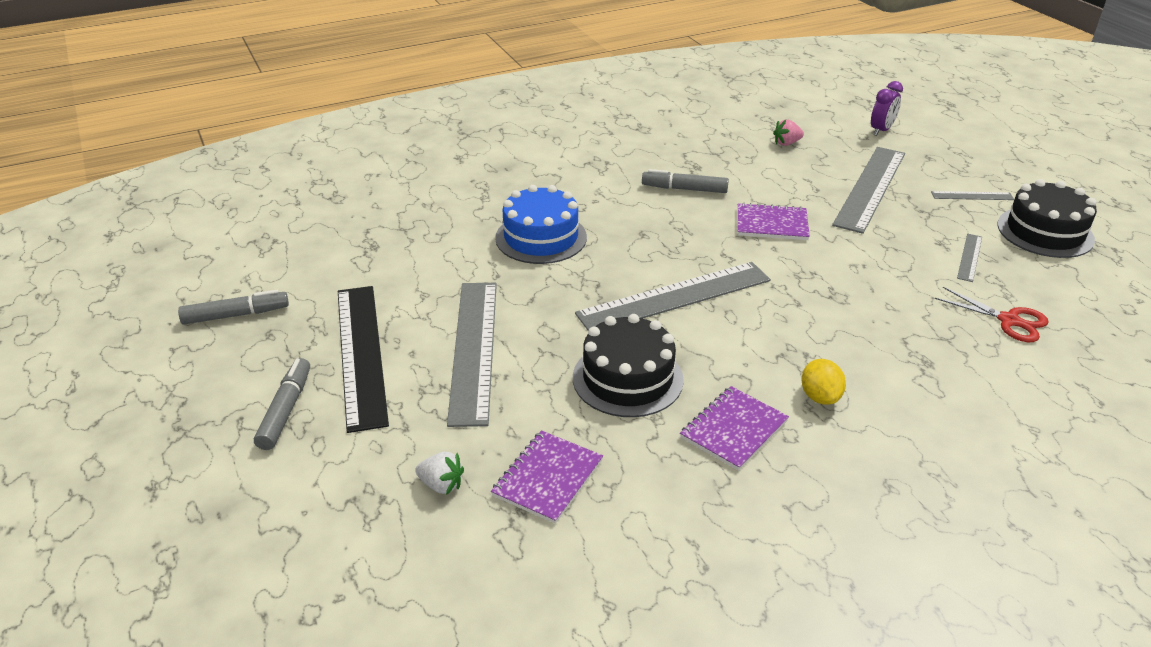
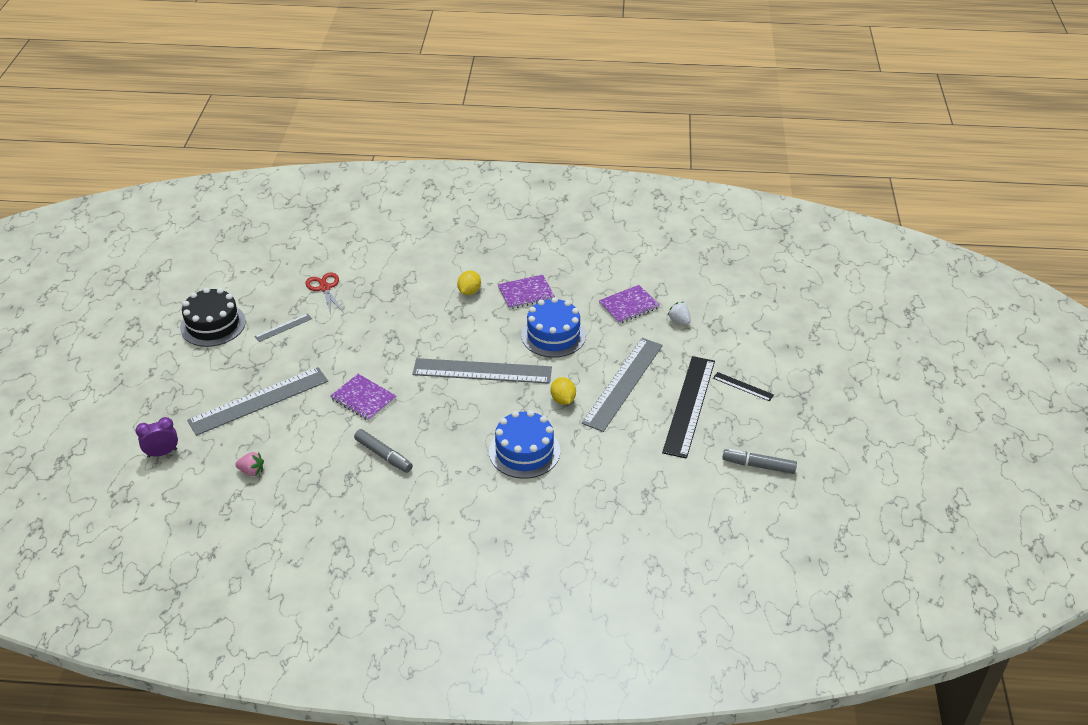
camera: 150 degrees left, 5 degrees up
(285, 410) = (743, 386): grey marker -> black ruler
(541, 301) = (563, 400): none -> yellow lemon
(627, 378) = (553, 335): black cake -> blue cake
(972, 196) = (207, 366): grey ruler -> none

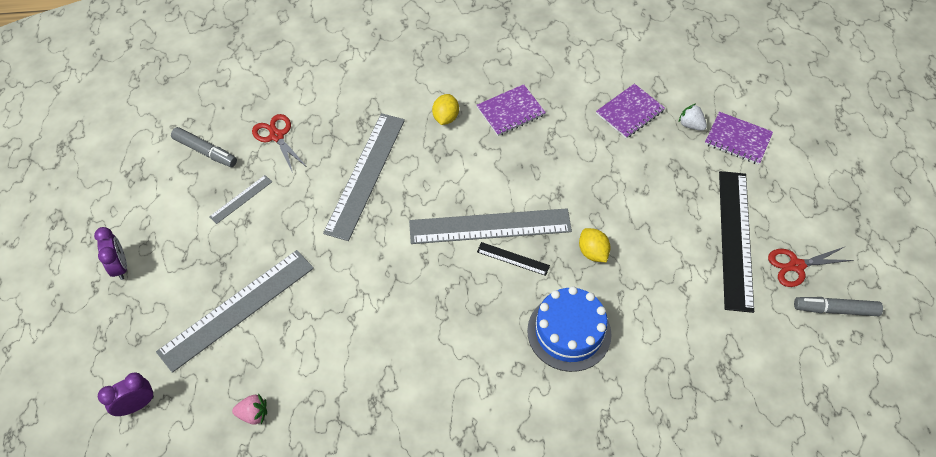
camera: 10 degrees left, 15 degrees up
(174, 361) = (120, 266): none -> purple clock
(213, 325) = (155, 207): black cake -> none
(363, 399) = (361, 287): purple notebook -> purple notebook (737, 139)
(383, 455) = (406, 365): grey marker -> grey marker (205, 151)
(553, 335) = (557, 164): blue cake -> none
(623, 383) = (654, 219): grey ruler -> grey ruler (366, 175)
(736, 431) = (796, 266): none -> red scissors
(743, 386) = (786, 203): black ruler -> black ruler (513, 258)

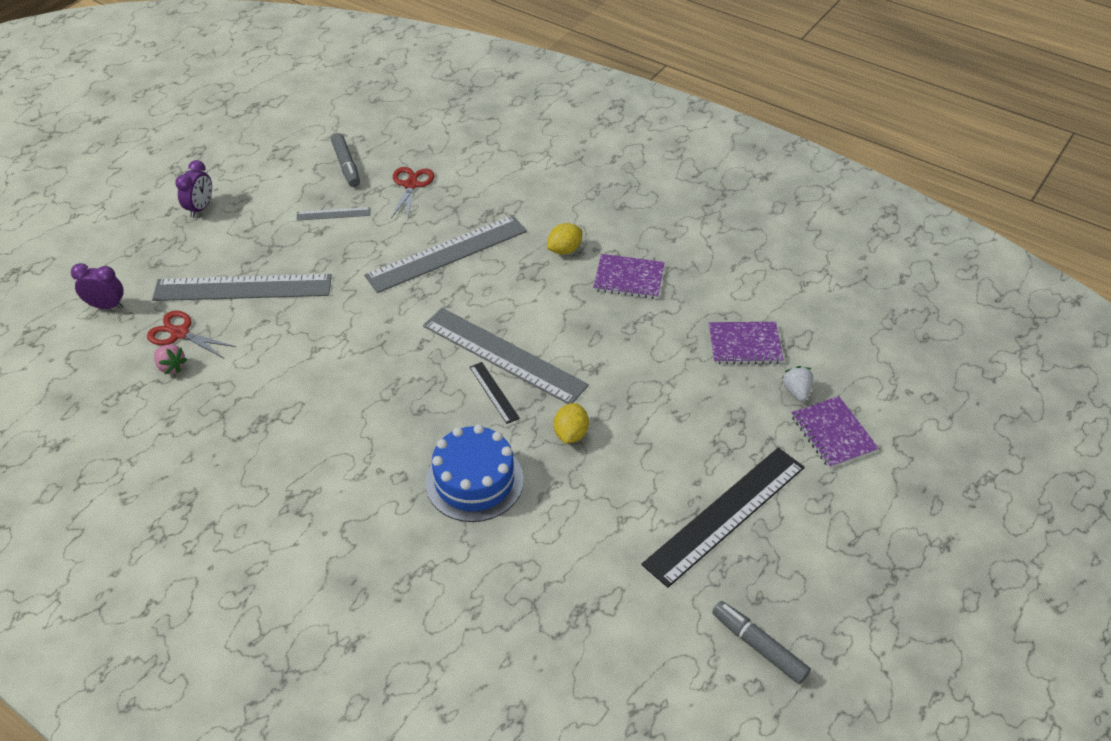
camera: 40 degrees right, 10 degrees down
(796, 266) = (763, 580): red scissors -> red scissors (180, 333)

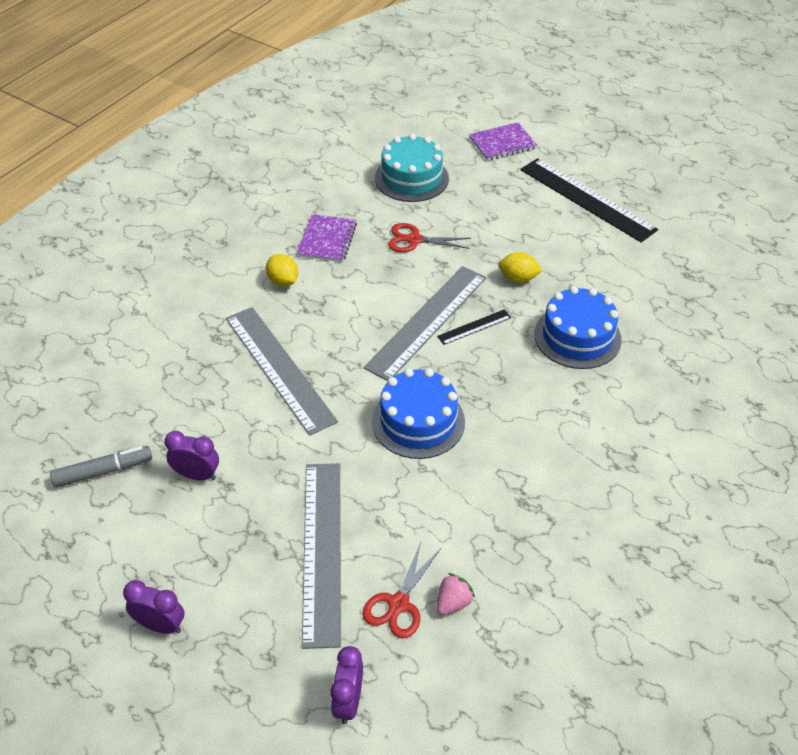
camera: 90 degrees left, 0 degrees up
(333, 214) = (197, 475): grey ruler -> purple clock
(370, 347) = (418, 421): none -> blue cake
(411, 185) = (156, 406): red scissors -> red scissors (414, 240)
(744, 345) = (411, 178): purple notebook -> turquoise cake
(759, 646) = (693, 191): grey marker -> none
(796, 391) = (461, 156): white strawberry -> none

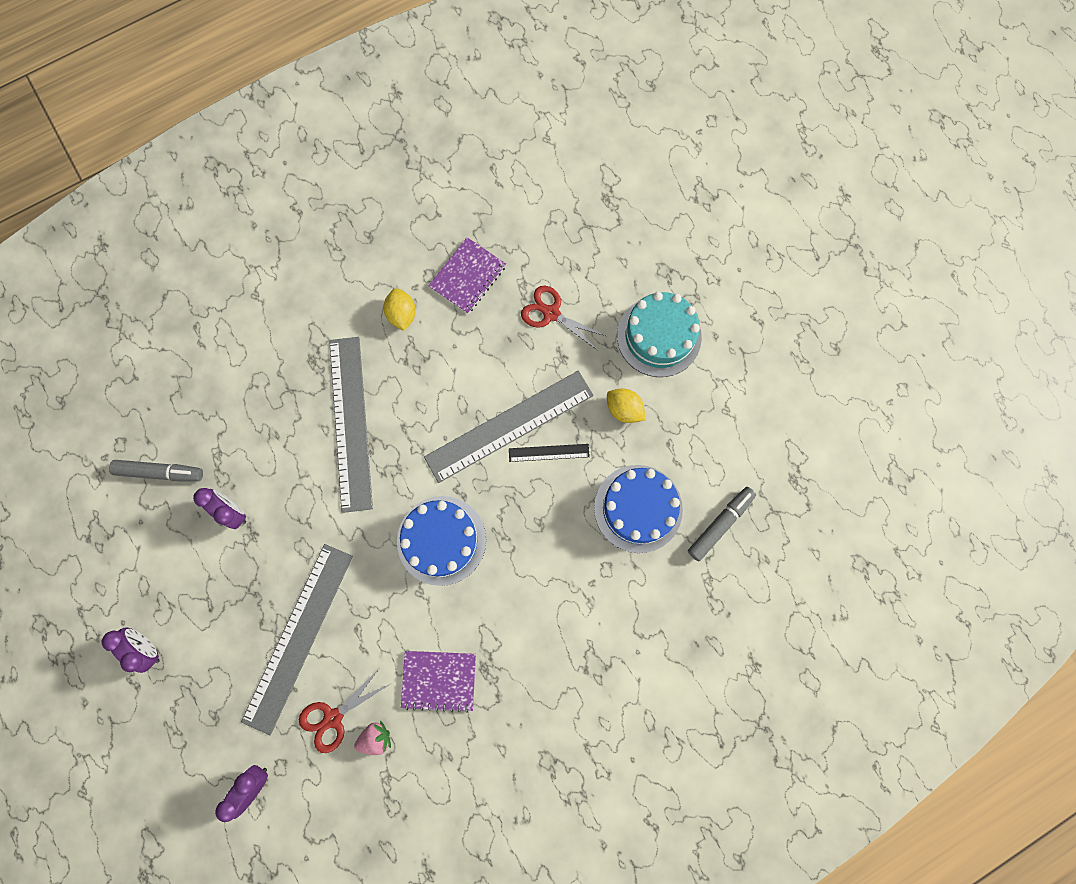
camera: 25 degrees right, 30 degrees up
(411, 178) = (593, 224): turquoise cake -> turquoise cake (659, 336)
(502, 143) = (714, 211): purple notebook -> purple notebook (439, 680)
(586, 199) = (754, 331): black ruler -> none
(653, 323) = (720, 524): none -> grey marker

